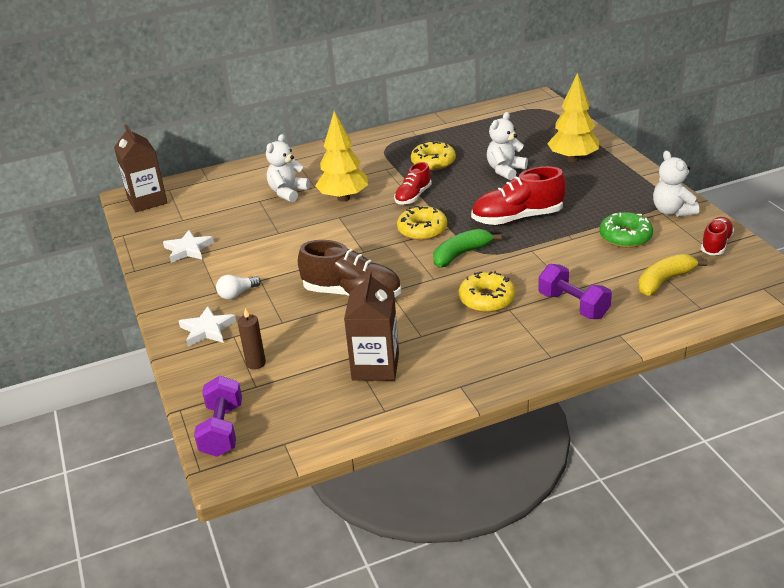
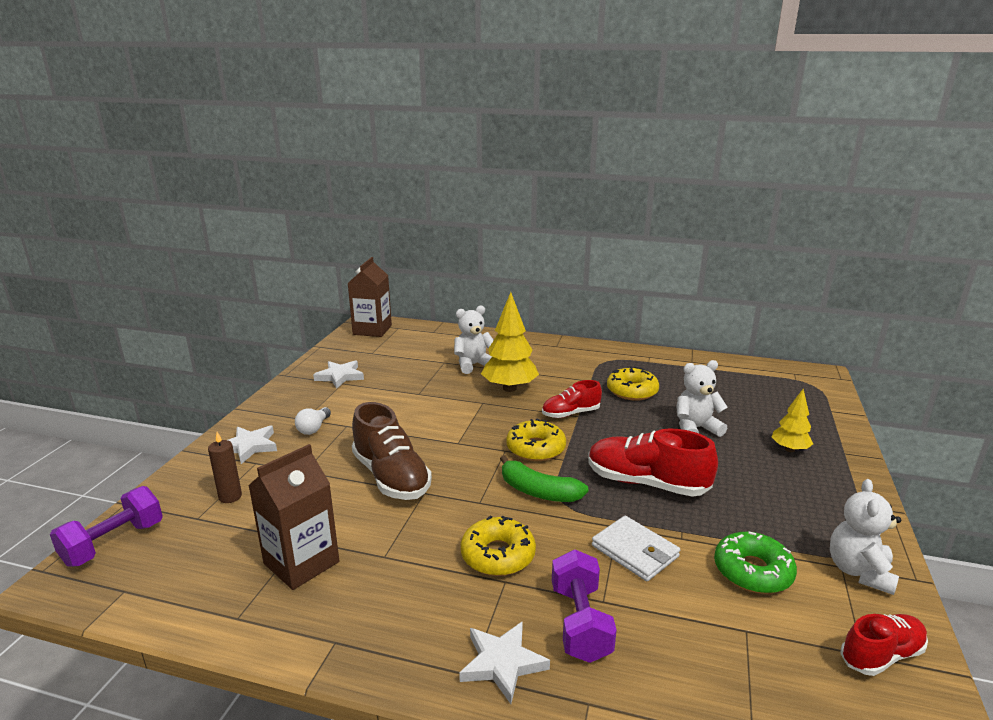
camera: 35 degrees right, 10 degrees down
(237, 294) = (314, 428): white light bulb -> white light bulb turned 75 degrees counterclockwise
(461, 254) = (538, 491): green banana -> green banana turned 150 degrees counterclockwise
(557, 258) = (635, 551): none -> white wallet
(559, 343) = (502, 663): none -> white star
(572, 159) = (789, 449): yellow tree -> yellow tree, size x0.58
(664, 281) = (740, 664): yellow banana -> none

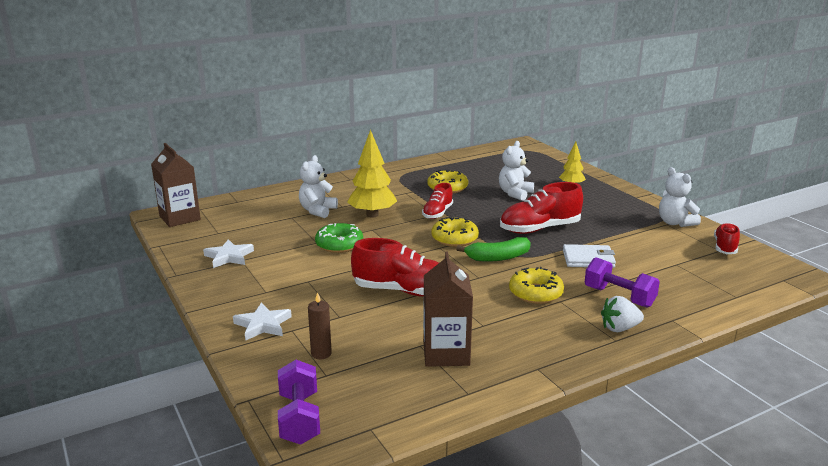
camera: 45 degrees left, 0 degrees up
(314, 428) = (287, 293): white light bulb -> none
(391, 477) = (403, 291): brown shoe -> red shoe
(502, 663) = (619, 328): white star -> white strawberry
(752, 571) = (642, 242): green donut -> green donut (339, 244)

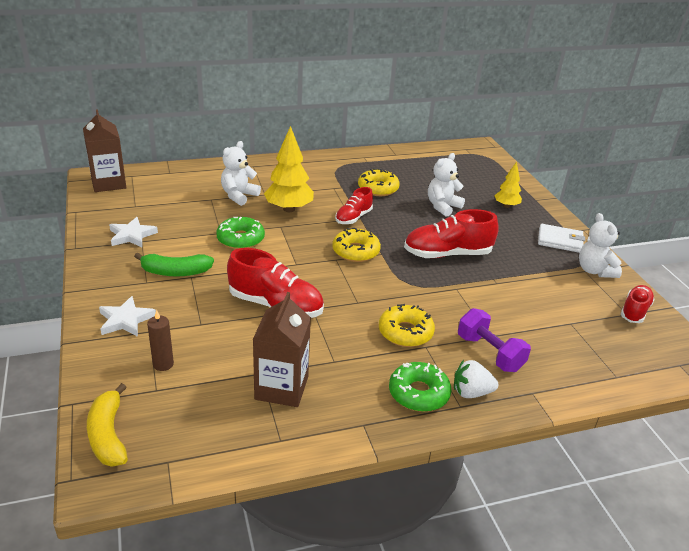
camera: 10 degrees right, 10 degrees up
(299, 418) = (108, 435): purple dumbbell -> yellow banana
(498, 257) = (388, 282): green banana -> green banana (175, 272)
(573, 337) = (418, 393): none -> green donut
(588, 259) = (480, 300): white wallet -> white wallet (560, 241)

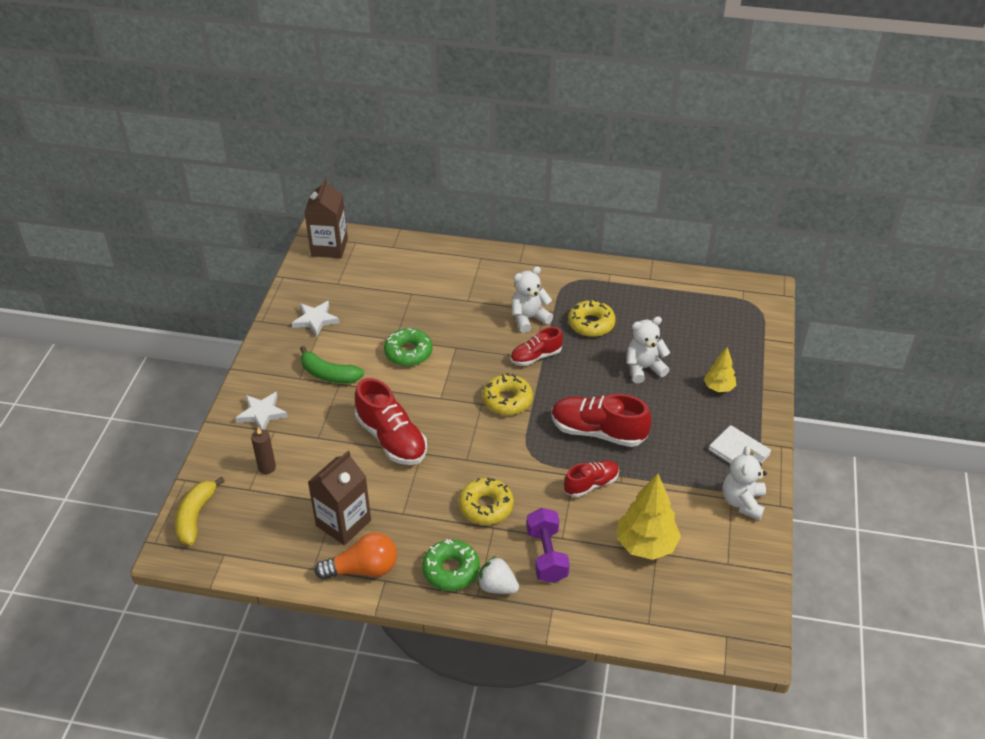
camera: 30 degrees right, 10 degrees up
(239, 196) = (441, 296): white teddy bear -> white teddy bear (529, 318)
(289, 209) = (478, 327): yellow tree -> yellow tree (646, 545)
(333, 422) = (363, 569): none -> orange light bulb
(634, 311) = (739, 563): red shoe -> red shoe (591, 484)

